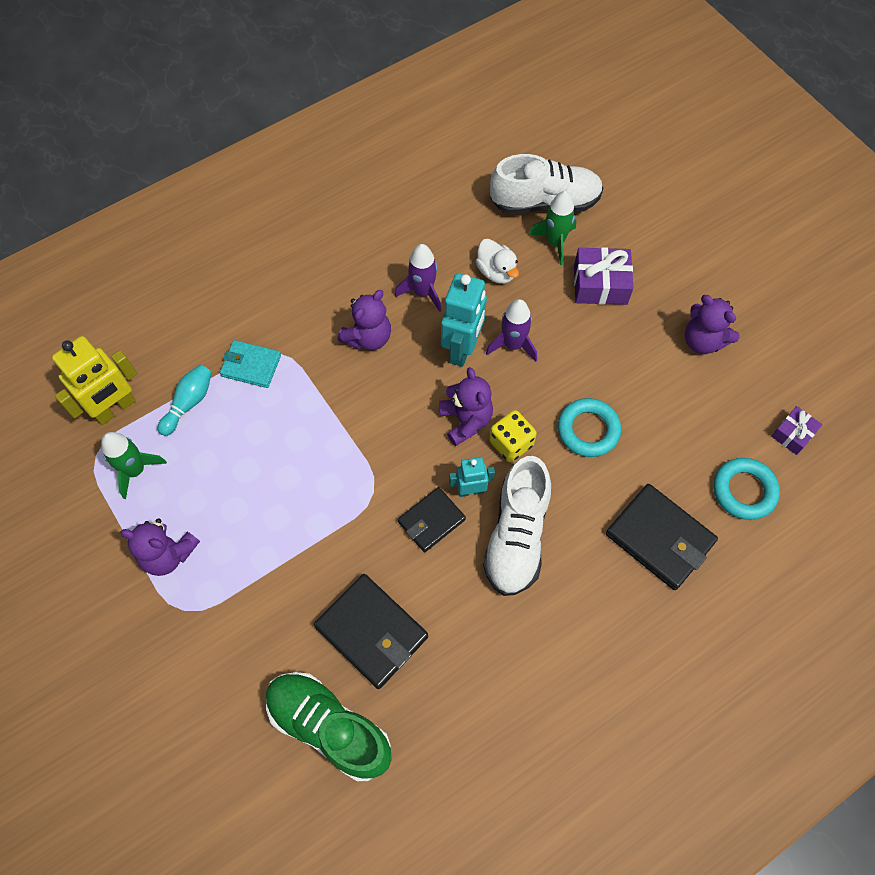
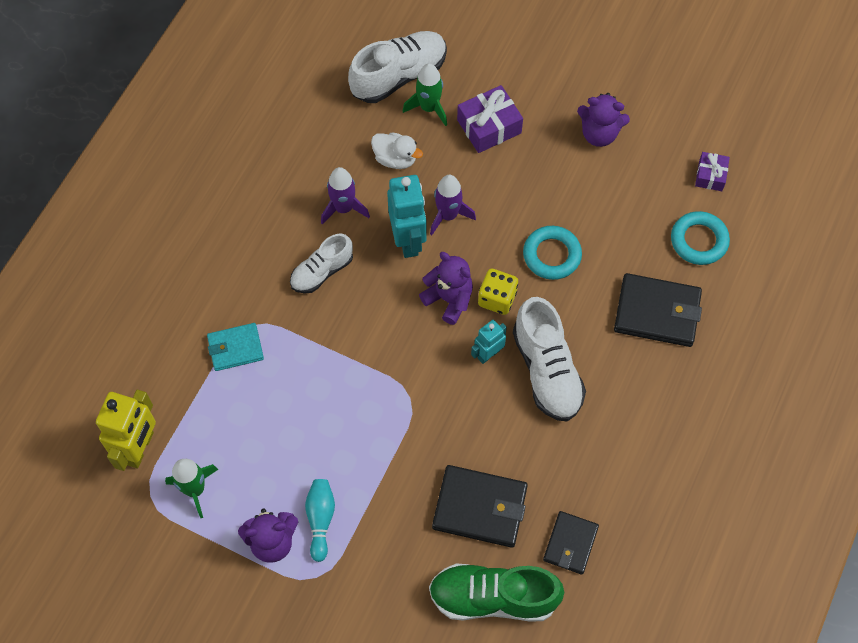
camera: 30 degrees left, 0 degrees up
(189, 403) = (202, 409): turquoise bowling pin -> turquoise bowling pin (320, 520)
(368, 337) = (322, 271): purple teddy bear -> white shoe
(431, 521) = (472, 395): black wallet -> black wallet (570, 543)

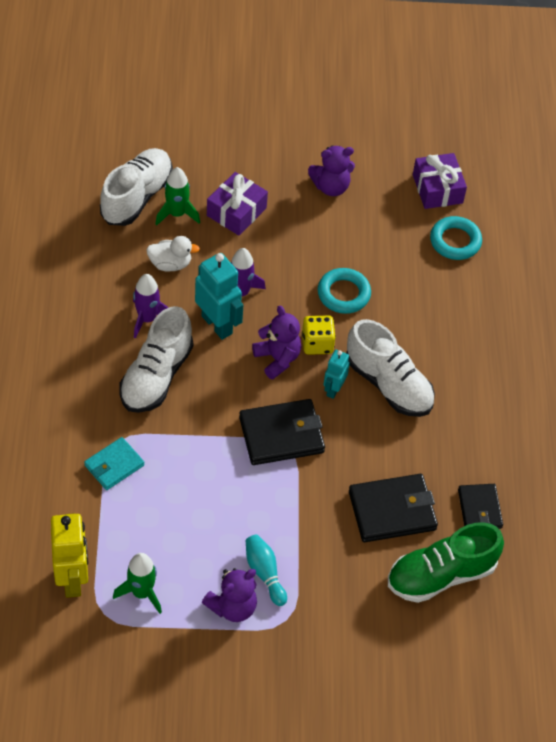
camera: 30 degrees left, 10 degrees down
(322, 271) = (156, 376): white shoe -> white shoe, size x1.60
(449, 299) = (277, 359): purple teddy bear -> purple teddy bear turned 45 degrees clockwise
(657, 312) = (452, 307): black wallet -> black wallet (281, 435)
(710, 176) = (437, 189): purple gift -> purple gift, size x1.65

